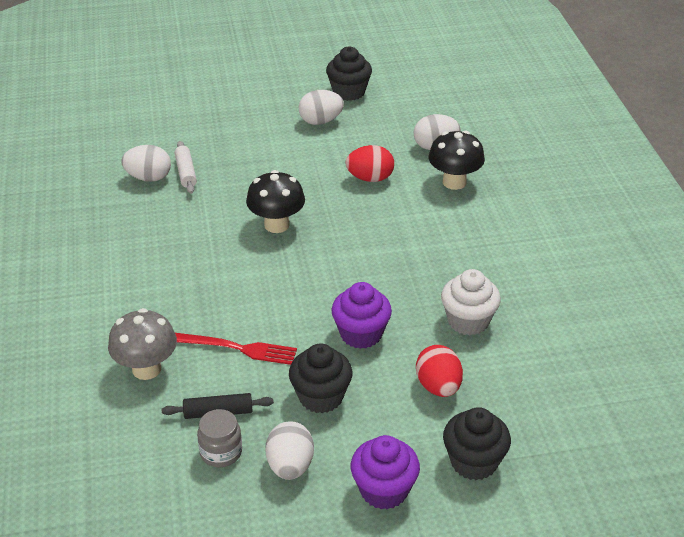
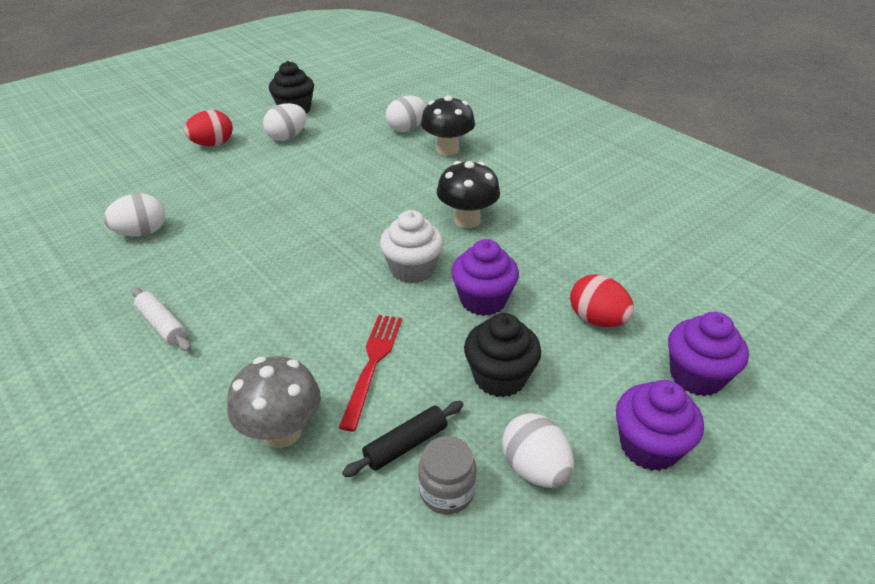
camera: 30 degrees left, 0 degrees up
(186, 172) = (181, 216): white rolling pin -> white rolling pin (163, 325)
(239, 348) = (372, 364): red fork -> red fork turned 60 degrees counterclockwise
(276, 225) = (315, 232): black mushroom -> black mushroom (467, 220)
(370, 178) = (372, 168): red egg -> red egg (213, 144)
(468, 321) = (565, 252): white cupcake -> white cupcake (412, 269)
(473, 462) = (696, 376): black cupcake -> purple cupcake

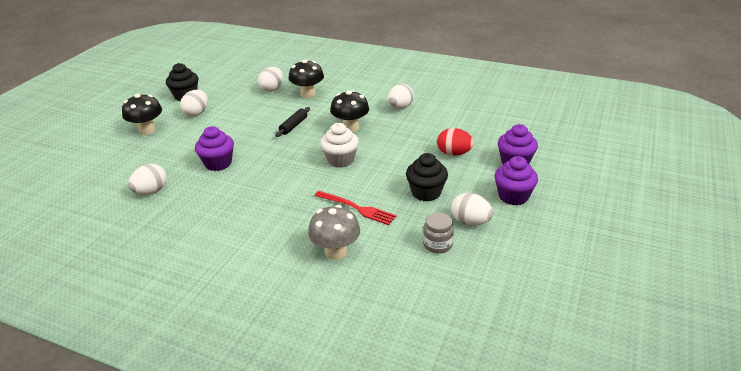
camera: 25 degrees left, 5 degrees down
(163, 325) = (217, 231): white rolling pin -> none
(213, 144) = (147, 130): red egg -> black mushroom
(372, 364) = (357, 208): red fork -> red fork turned 135 degrees clockwise
(406, 444) = (403, 234): black rolling pin -> black rolling pin (293, 126)
(483, 300) = (391, 162): purple cupcake -> purple cupcake (218, 163)
(565, 209) = (400, 107): none -> white egg

